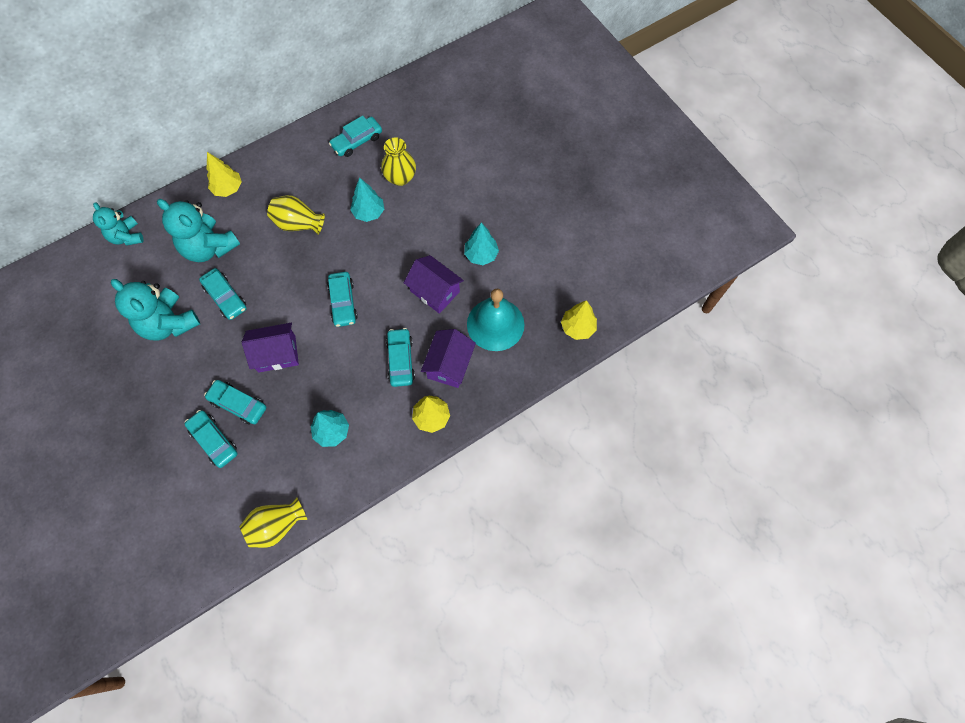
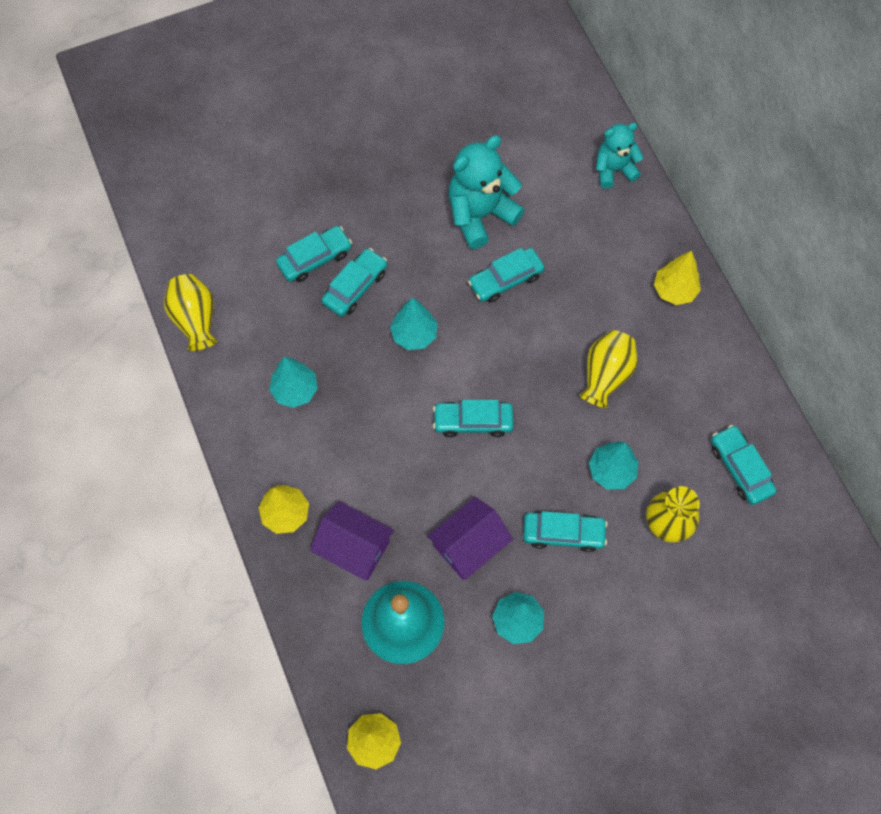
camera: 100 degrees right, 0 degrees up
(209, 247) = (584, 263): turquoise teddy bear -> none
(277, 354) = (414, 334): purple house -> turquoise tree
(400, 360) = (374, 485): turquoise car -> turquoise car (563, 533)

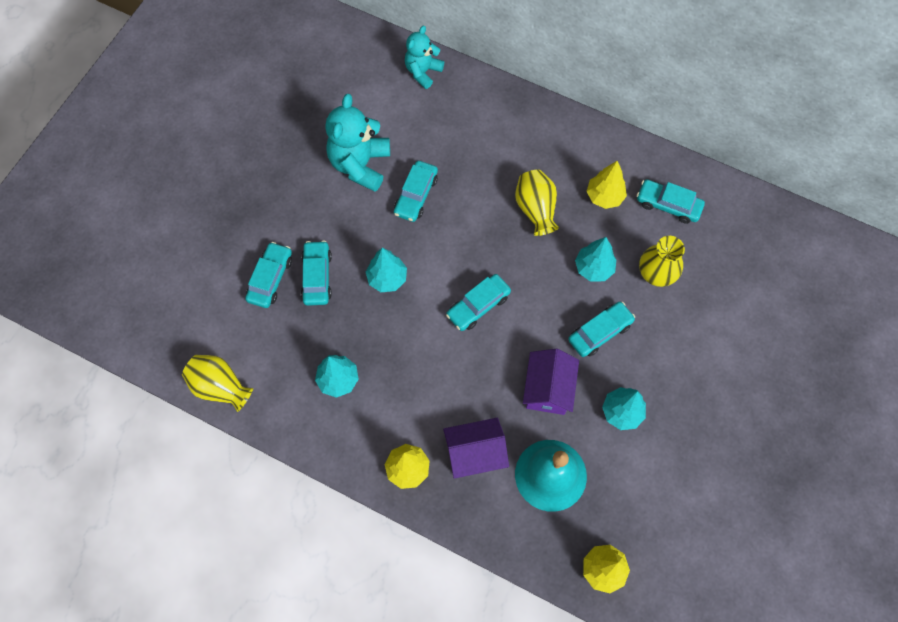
camera: 40 degrees left, 0 degrees up
(674, 290) = (530, 122): yellow tree -> yellow tree (604, 197)

